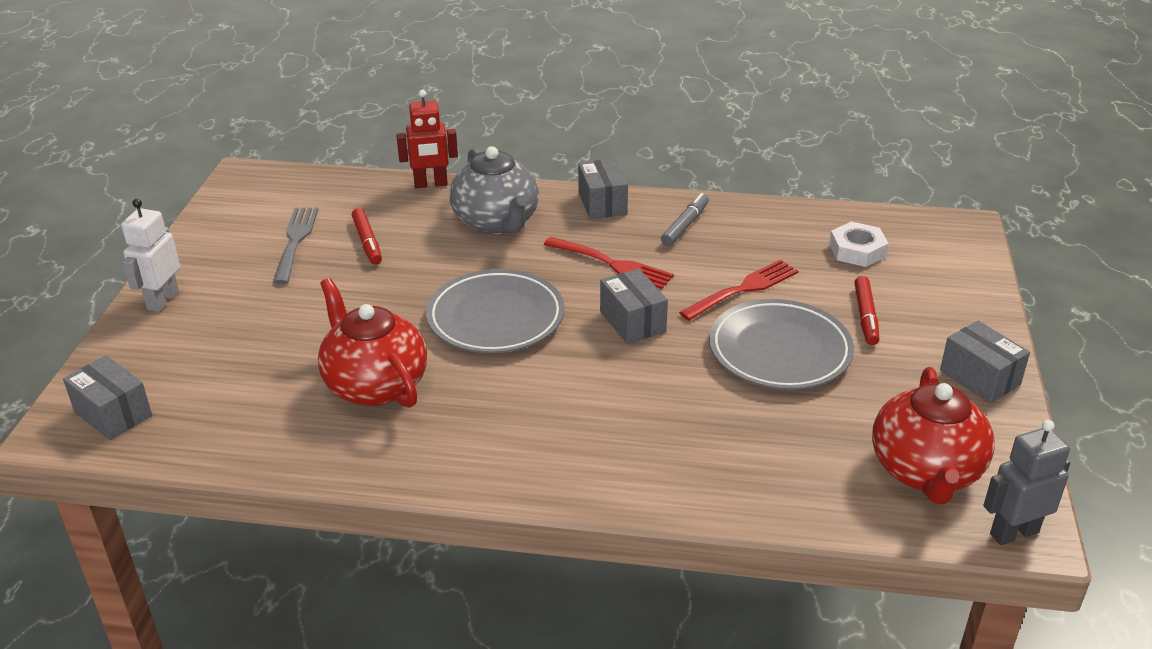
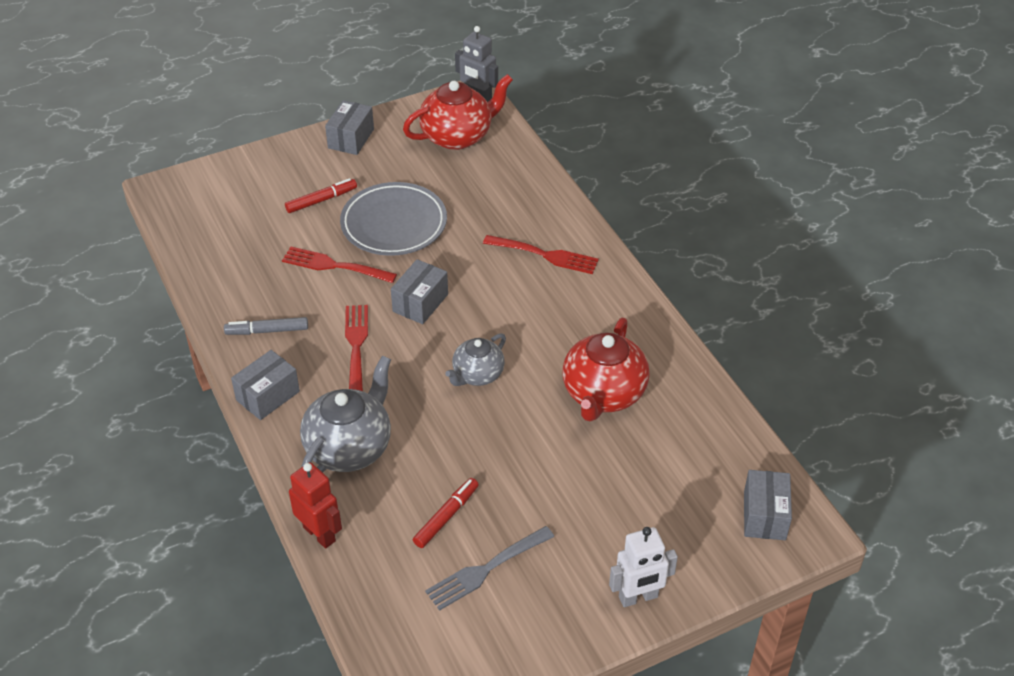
camera: 125 degrees left, 10 degrees up
(496, 318) = (477, 375): grey plate -> grey teapot
(619, 442) = (545, 255): none -> red fork
(857, 250) = (236, 229): white nut -> none

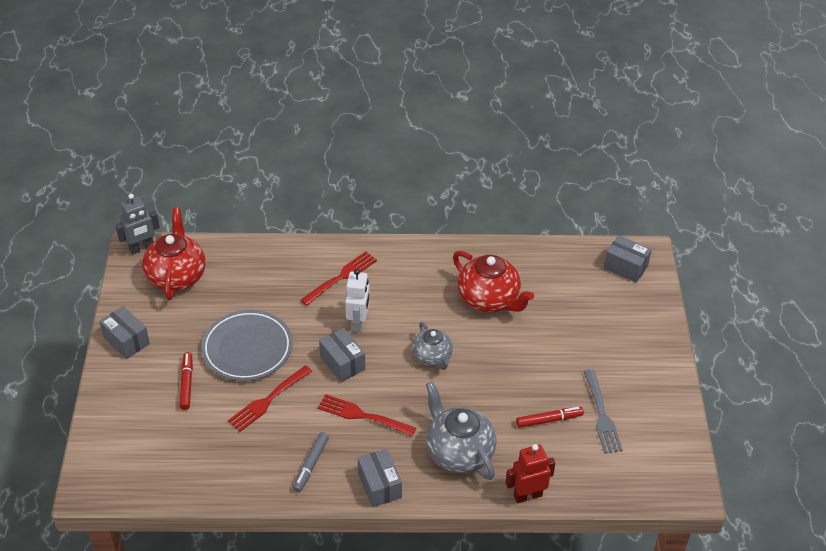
camera: 65 degrees left, 0 degrees up
(446, 517) = (548, 420): red marker -> red marker turned 105 degrees clockwise
(638, 597) = (657, 349): white robot -> white robot (358, 323)

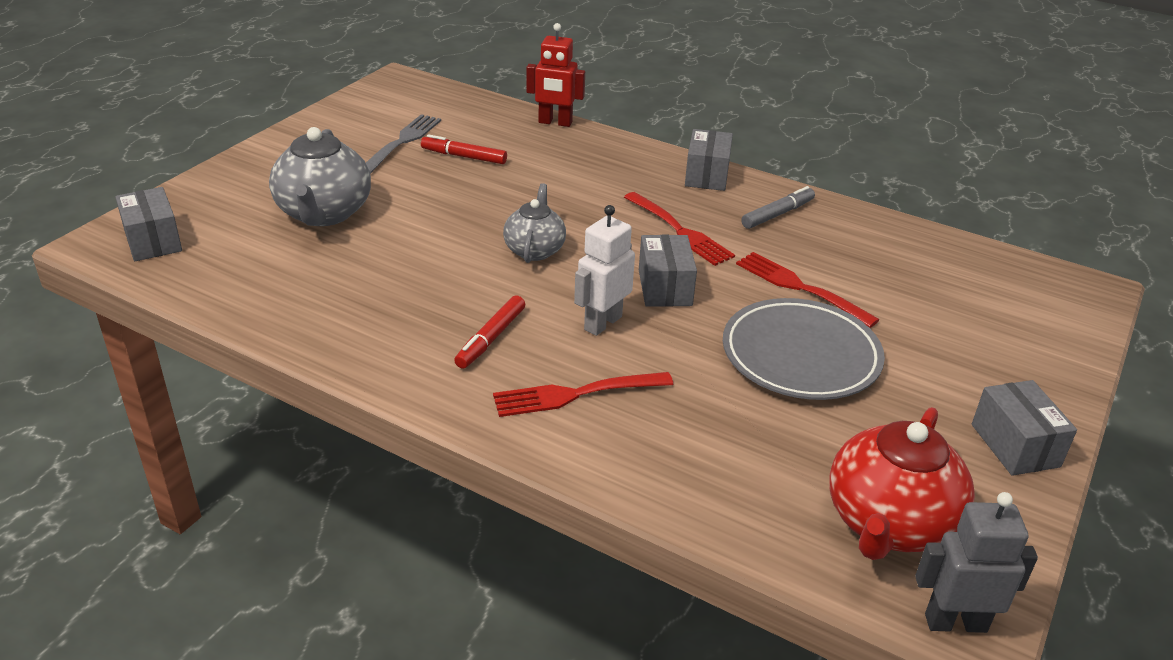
camera: 150 degrees left, 10 degrees down
(186, 384) = (919, 347): red marker -> red marker (491, 338)
(268, 400) = (800, 287): red fork -> red fork turned 120 degrees counterclockwise
(458, 452) = (593, 168): grey teapot -> grey teapot (324, 213)
(489, 299) = (384, 278): red teapot -> none

